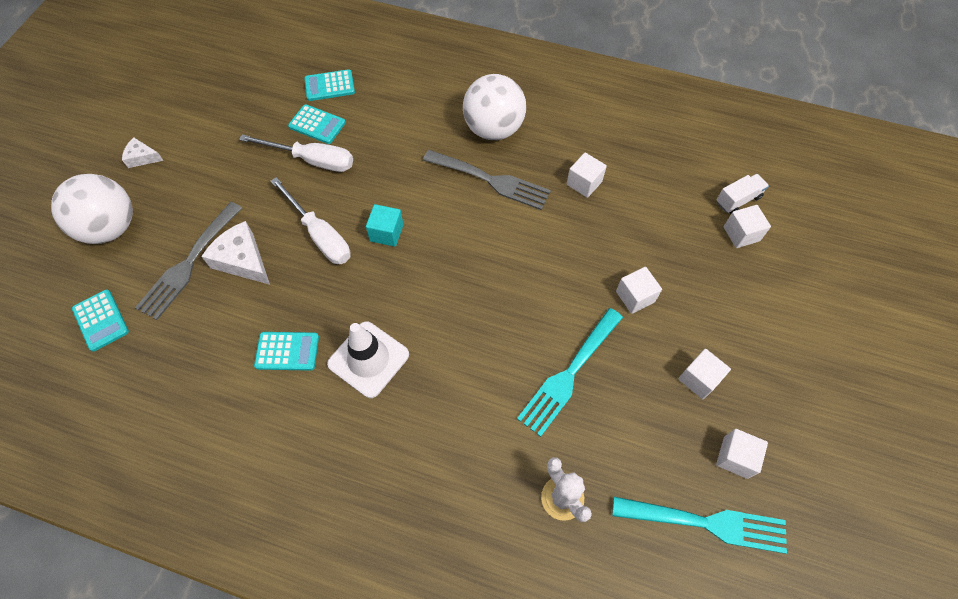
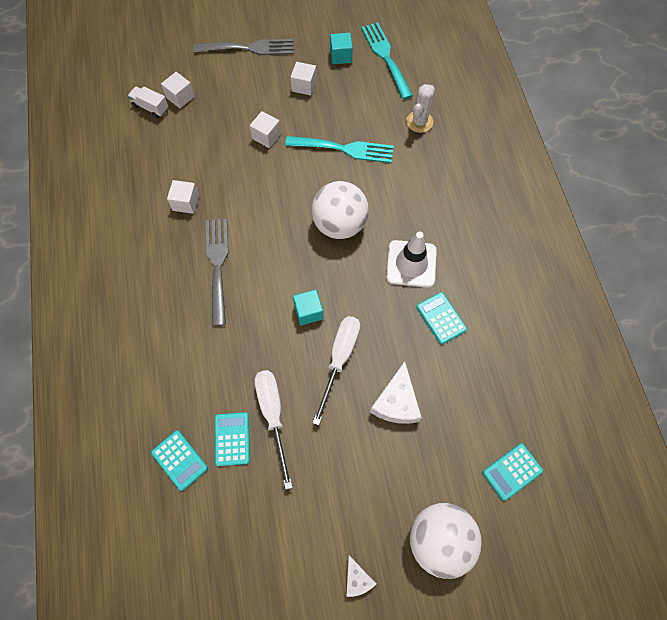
camera: 120 degrees left, 5 degrees up
(101, 320) = (512, 471): turquoise calculator -> turquoise calculator turned 150 degrees counterclockwise
(189, 264) = (426, 442): grey fork -> grey fork (249, 48)
(493, 129) = (163, 290): white ball -> white ball (339, 224)
(735, 457) = (341, 56): white cube -> turquoise cube

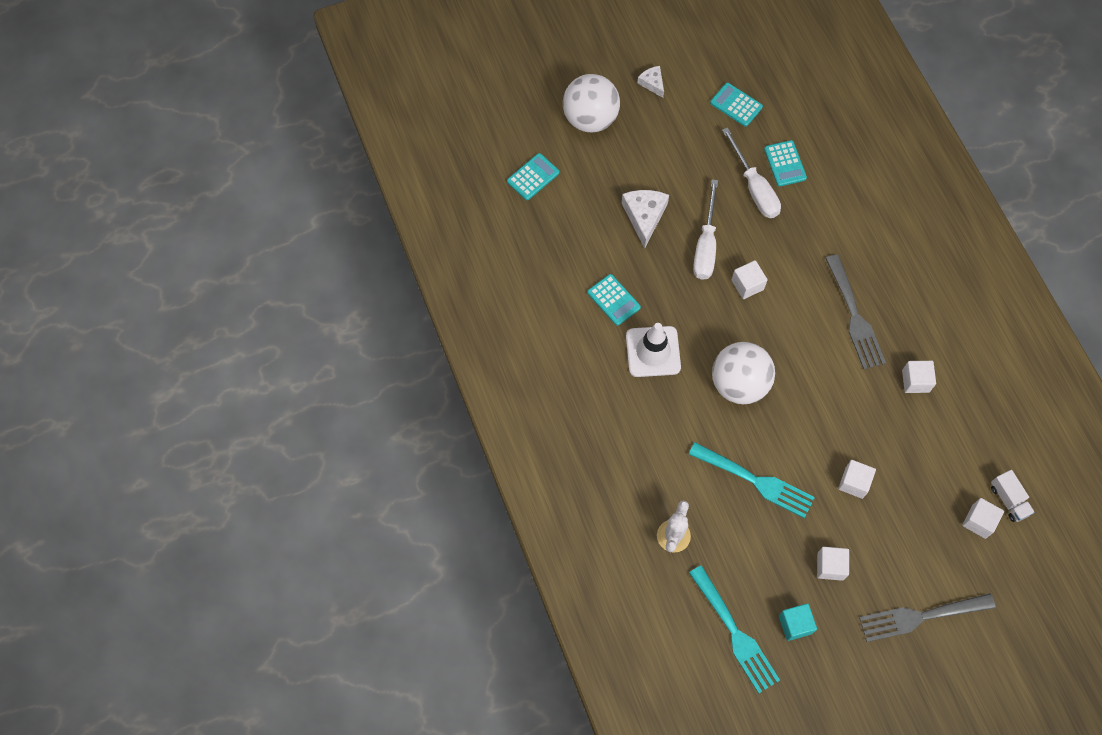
camera: 170 degrees right, 0 degrees up
(150, 107) = (1008, 500): white truck -> white truck turned 45 degrees clockwise
(179, 460) = (825, 141): turquoise calculator -> turquoise calculator (736, 105)
(308, 312) = (747, 285): turquoise cube -> white cube
(344, 149) = (756, 481): turquoise fork -> turquoise fork turned 150 degrees counterclockwise

